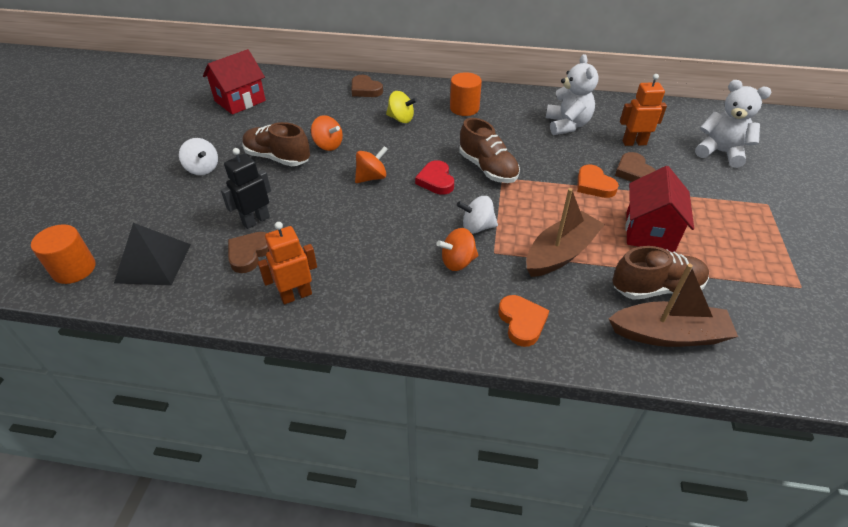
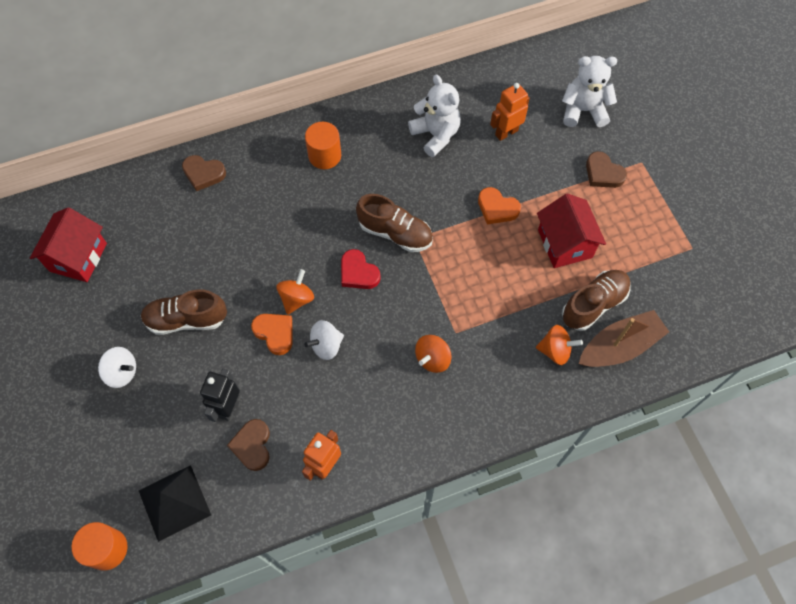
camera: 30 degrees left, 20 degrees up
(328, 145) = (224, 277): orange spinning top -> orange spinning top (555, 350)
(401, 119) = (271, 202): yellow spinning top -> none
(477, 227) = (426, 311): white spinning top -> white spinning top (326, 345)
(522, 322) = (513, 393): orange heart -> orange heart (275, 333)
(560, 253) = (508, 305): brown boat -> none
(633, 172) = (522, 174): brown heart -> brown heart (603, 173)

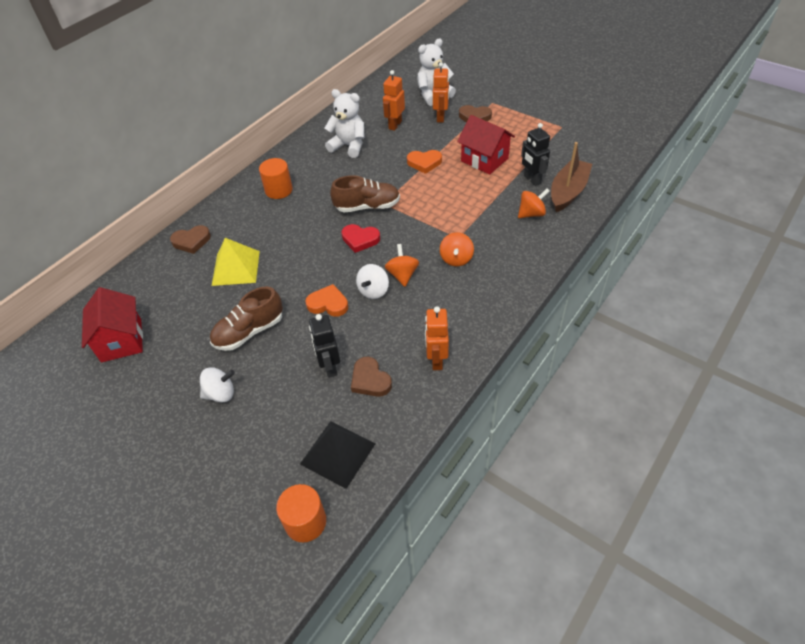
camera: 30 degrees left, 15 degrees down
(222, 234) = (236, 268): none -> yellow pyramid
(297, 299) = (327, 276): orange spinning top -> orange spinning top (402, 275)
(565, 150) = (441, 117): none -> orange robot
(594, 304) = (532, 180): brown shoe -> black robot

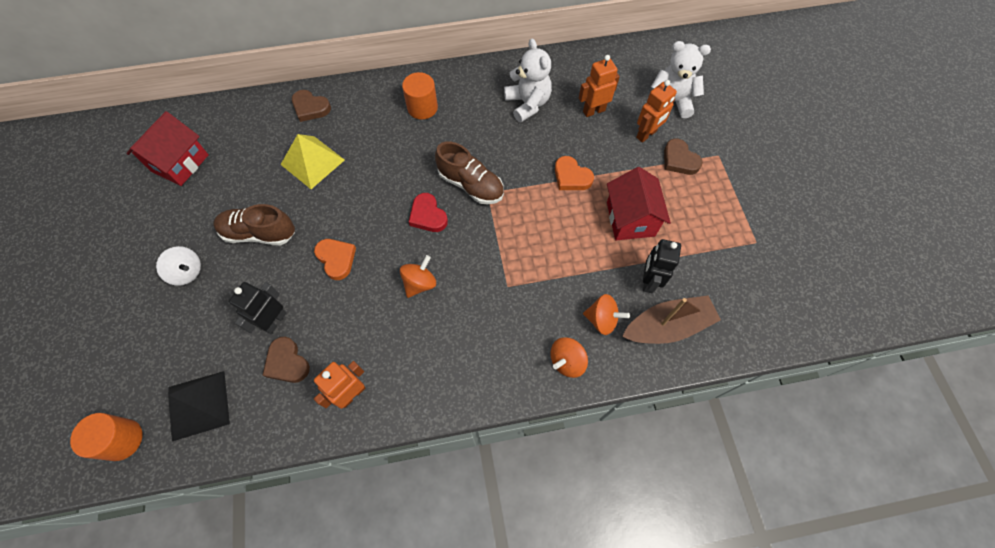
camera: 40 degrees right, 15 degrees up
(370, 380) = (287, 362): brown heart -> brown heart turned 45 degrees counterclockwise
(373, 291) = (381, 278): white spinning top -> none
(456, 259) = (480, 308): orange spinning top -> orange spinning top (567, 361)

